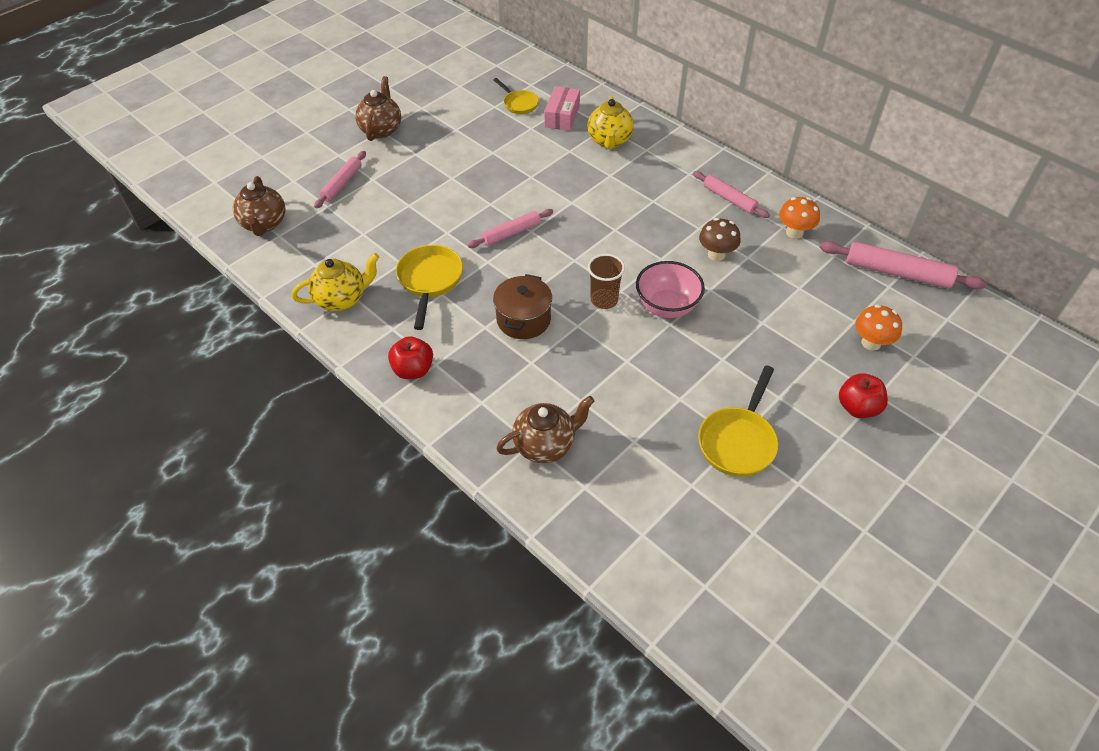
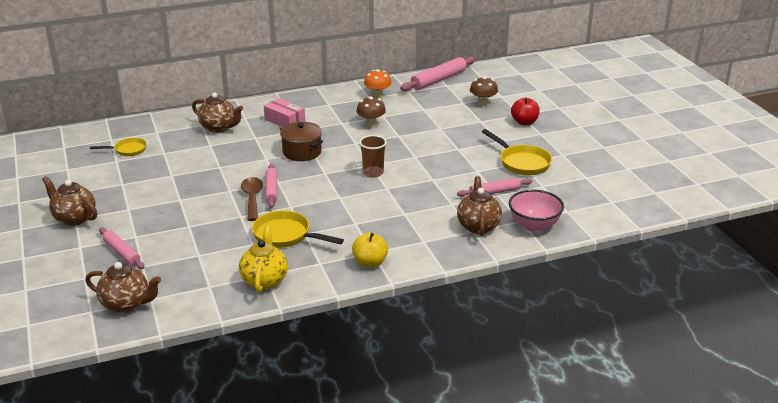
camera: 65 degrees left, 20 degrees down
(413, 370) = (370, 263): red apple -> yellow apple
(486, 226) = (252, 198): none -> brown spoon
(523, 319) = (362, 206): brown pot -> brown pot (302, 152)
(562, 116) = (167, 137): pink box -> pink box (284, 121)
(609, 141) = (219, 128): yellow teapot -> brown teapot
(666, 306) = (399, 153): pink bowl -> pink bowl (534, 225)
(729, 199) = (326, 106): pink rolling pin -> pink rolling pin (494, 192)
(871, 343) = (483, 104): orange mushroom -> brown mushroom

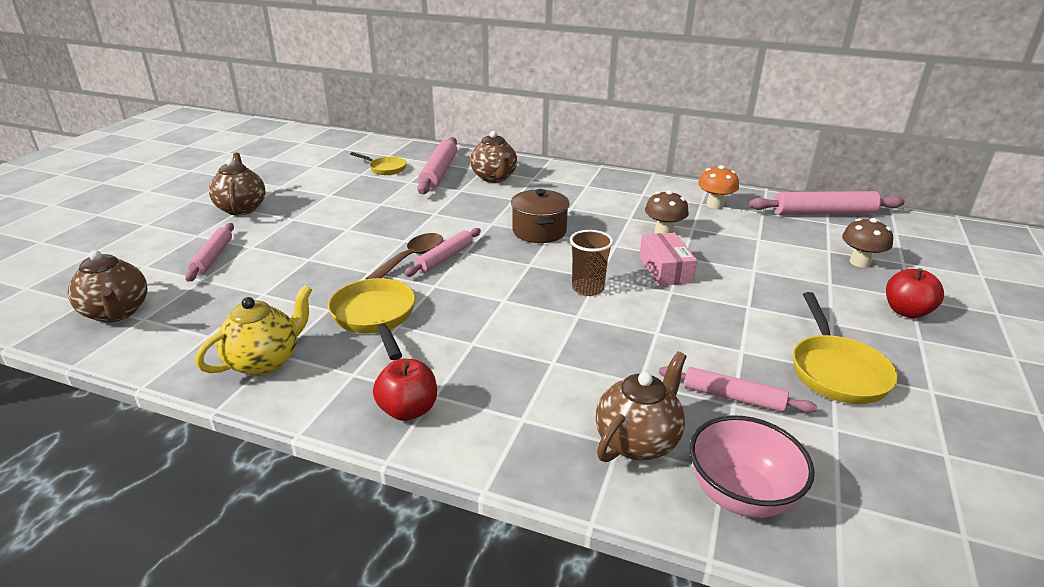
camera: 40 degrees right, 0 degrees up
(173, 138) = (439, 173): none -> pink rolling pin
(284, 121) = (569, 194): pink box -> pink box (665, 269)
(370, 263) = (408, 410): yellow apple -> red apple

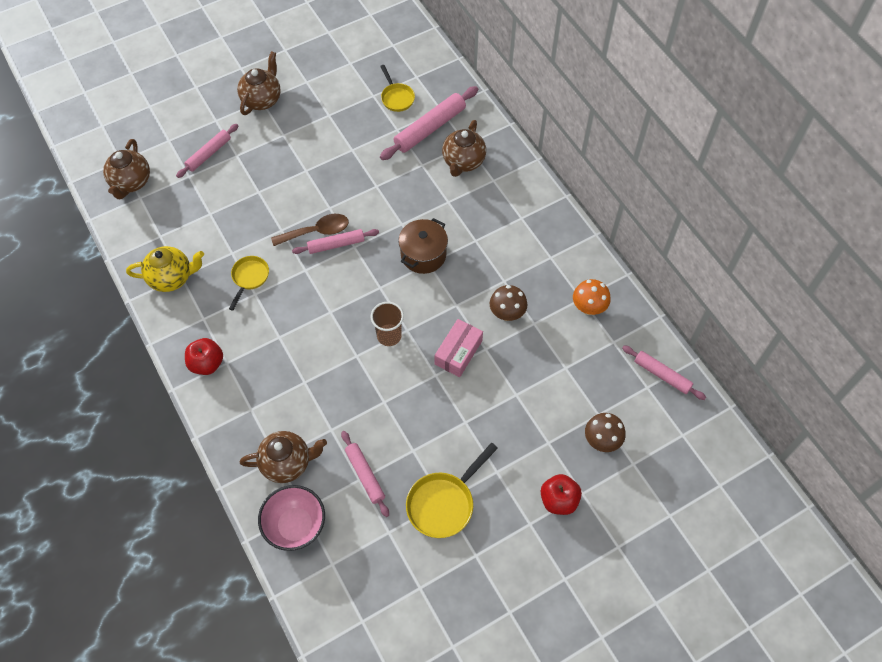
camera: 40 degrees right, 30 degrees up
(375, 317) = (249, 278): yellow pan -> yellow pan, size x0.64
(823, 213) = (662, 375): pink rolling pin -> pink rolling pin, size x0.64

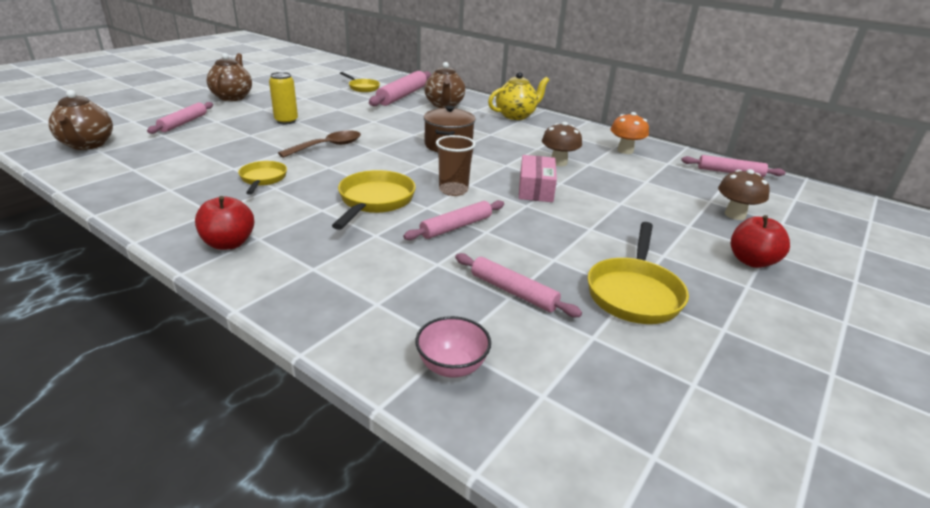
camera: 25 degrees left, 30 degrees down
(172, 278) = (156, 192): yellow teapot -> yellow teapot (516, 116)
(287, 463) = (396, 305): brown teapot -> none
(295, 526) = (452, 366): pink bowl -> pink bowl, size x0.65
(296, 169) = (286, 121): none -> yellow can
(321, 336) = (374, 201): none -> yellow pan
(336, 245) = (354, 150): pink rolling pin -> pink rolling pin (456, 227)

